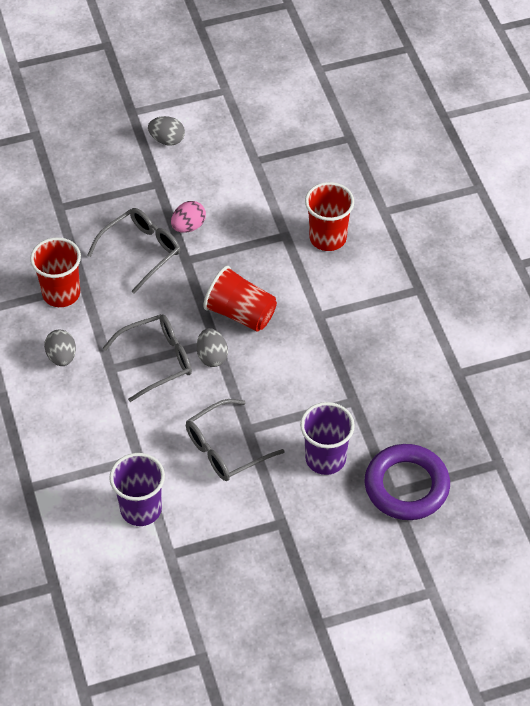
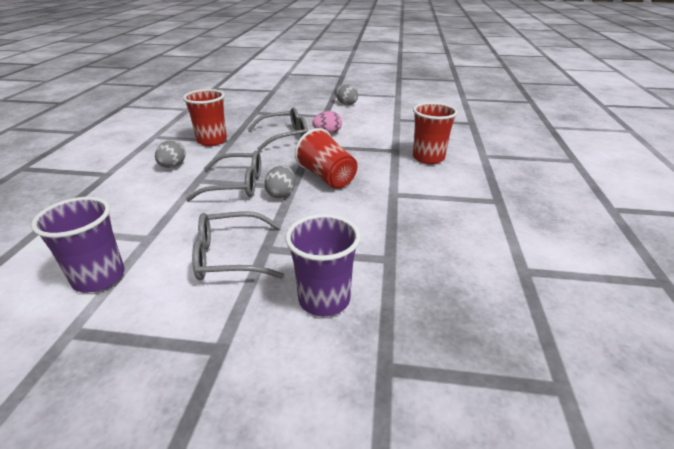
camera: 25 degrees right, 20 degrees down
(406, 486) = (409, 367): purple ring -> none

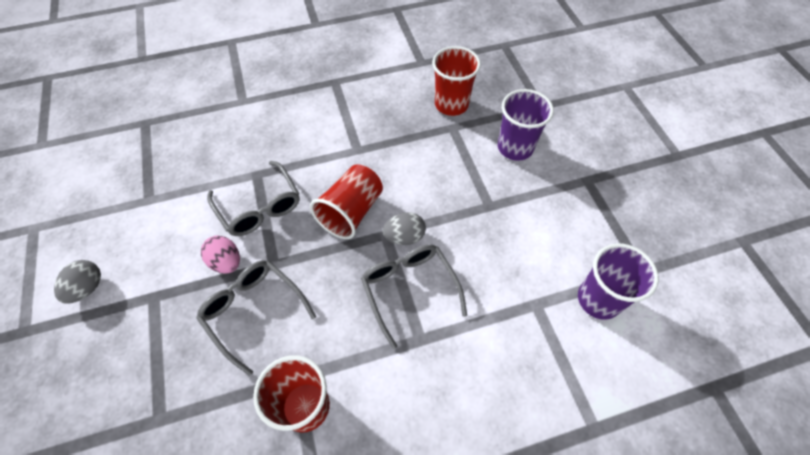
camera: 115 degrees left, 25 degrees up
(173, 166) = (404, 399): grey egg -> none
(230, 256) = (514, 224): grey glasses -> grey glasses (259, 207)
(428, 158) = (266, 141): red cup -> red cup (451, 104)

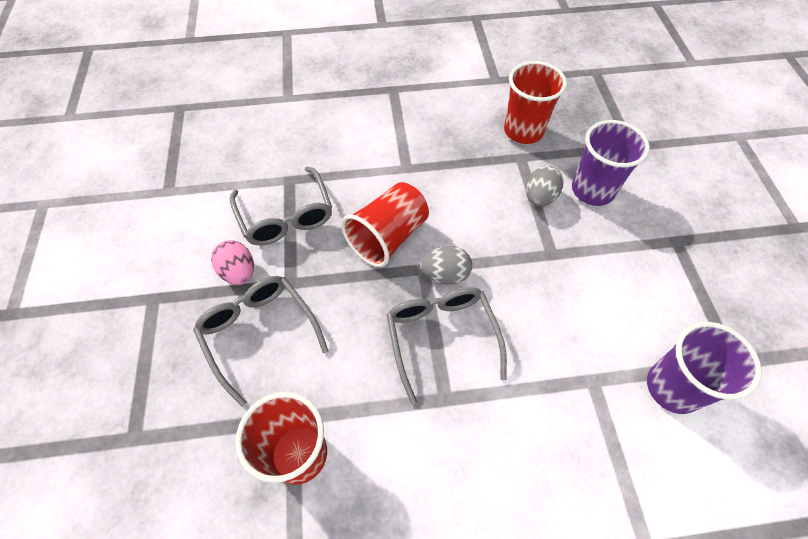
camera: 10 degrees right, 0 degrees up
(87, 288) = (85, 277): grey egg -> grey egg (539, 197)

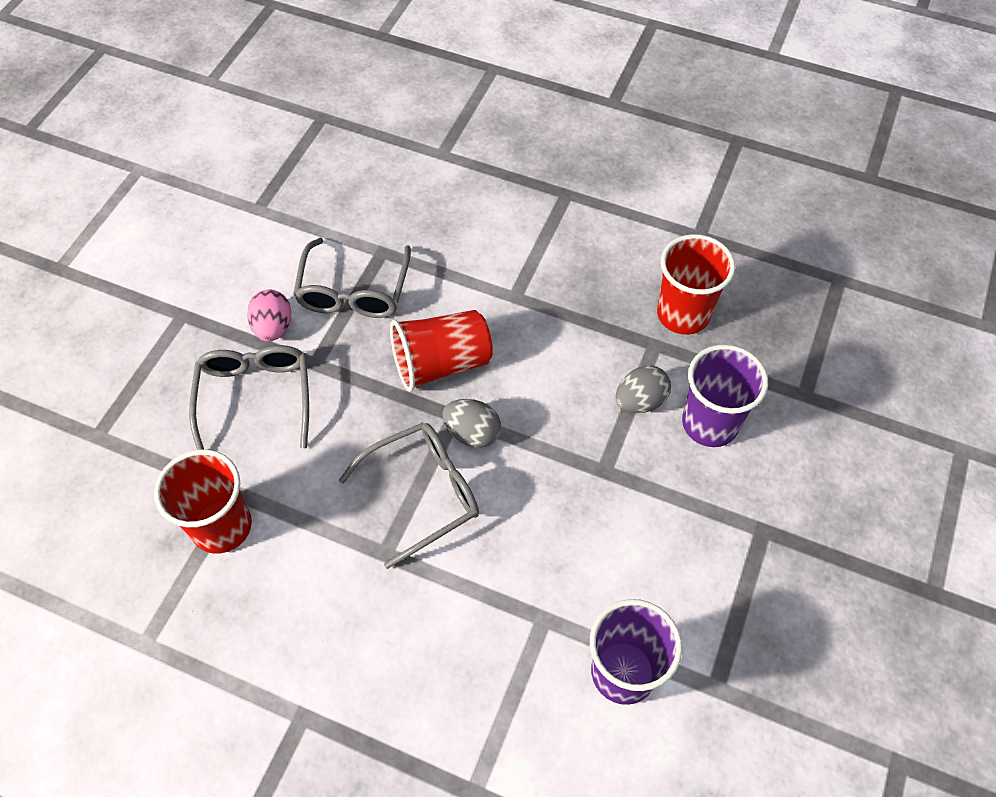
camera: 30 degrees right, 0 degrees up
(441, 337) = (423, 493): grey glasses -> grey glasses turned 45 degrees clockwise

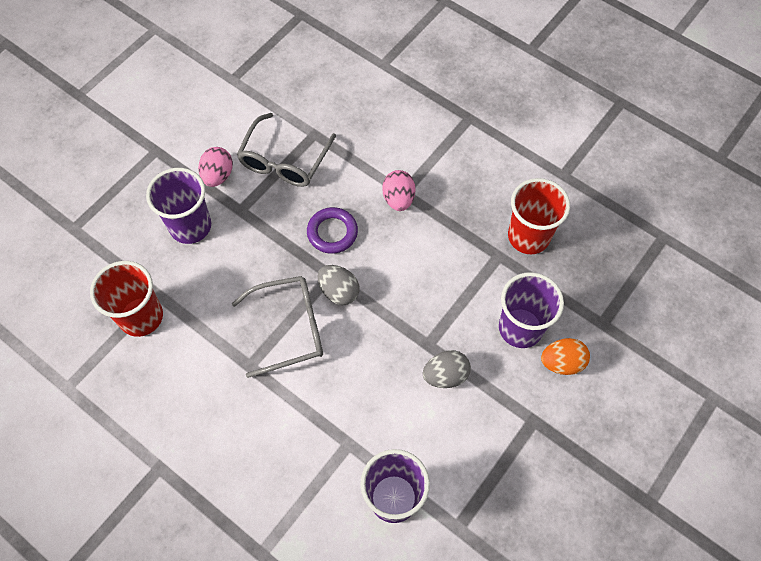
camera: 15 degrees right, 5 degrees up
(255, 397) = (190, 226): grey glasses -> purple cup
(441, 364) = (332, 232): red cup -> purple ring
(511, 305) = (398, 199): none -> pink egg
(640, 401) = (472, 297): grey egg -> grey egg (445, 375)
(773, 452) = (562, 362): none -> orange egg

